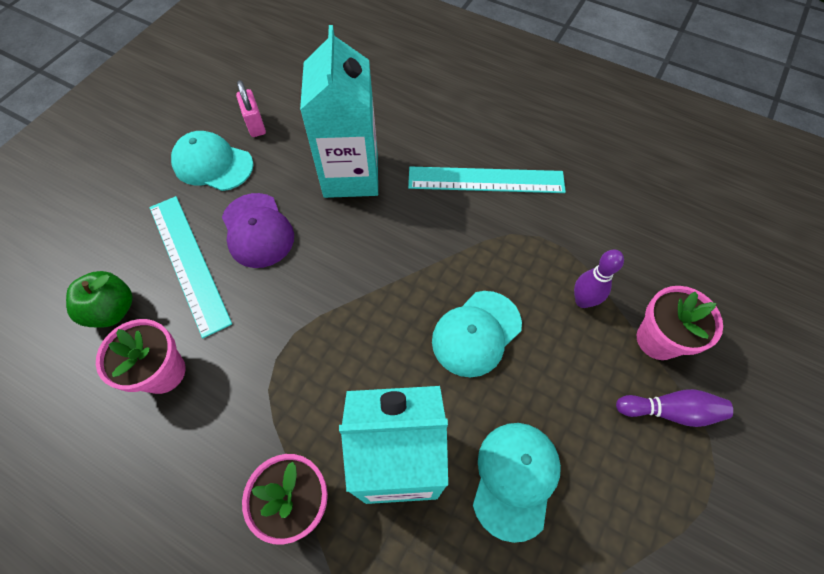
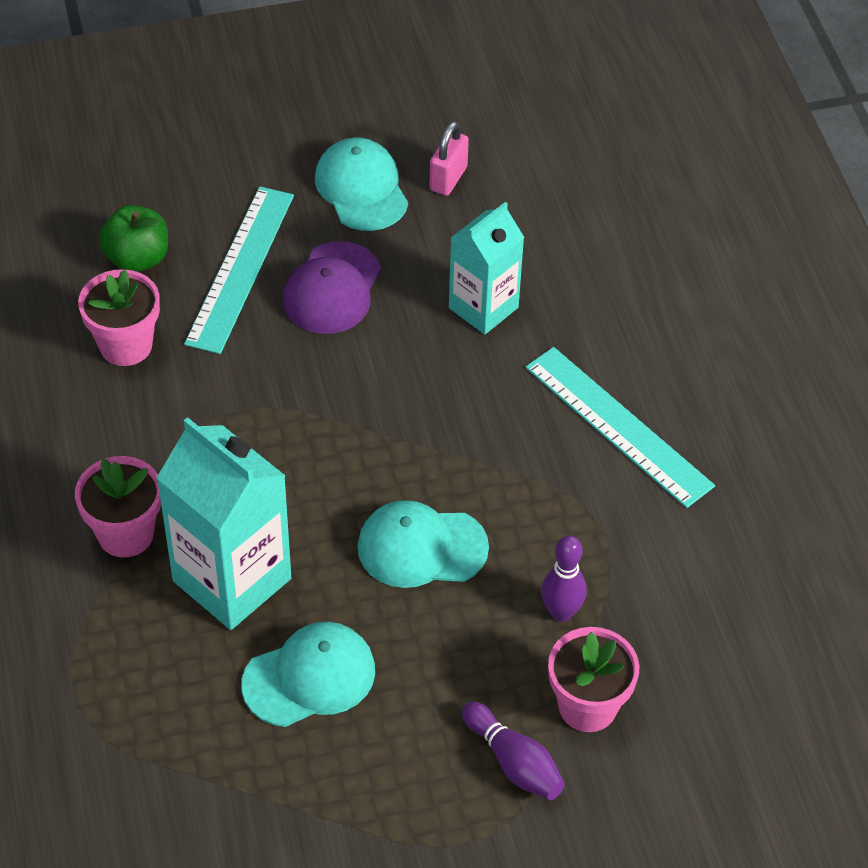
camera: 45 degrees right, 10 degrees down
(351, 175) = (483, 308): turquoise carton -> turquoise carton, size x0.65

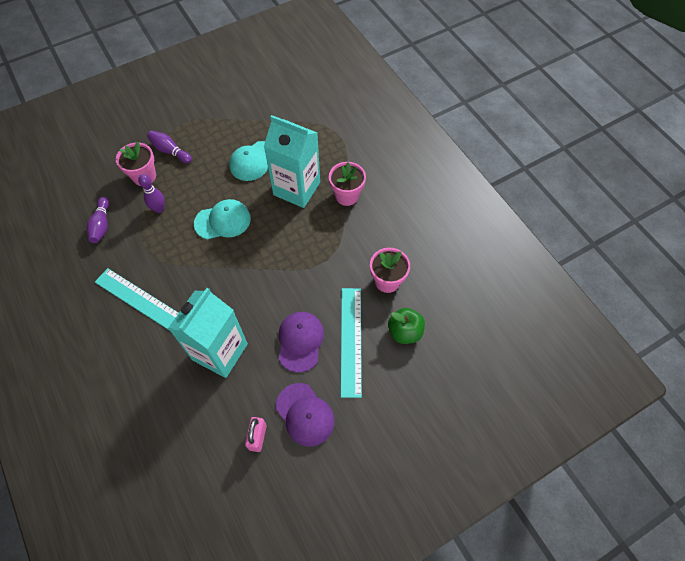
camera: 165 degrees right, 10 degrees up
(361, 188) = (305, 414): turquoise cap -> purple cap
(483, 308) = (220, 352): turquoise carton -> turquoise carton, size x1.54
(697, 607) = (102, 225): none -> purple bowling pin

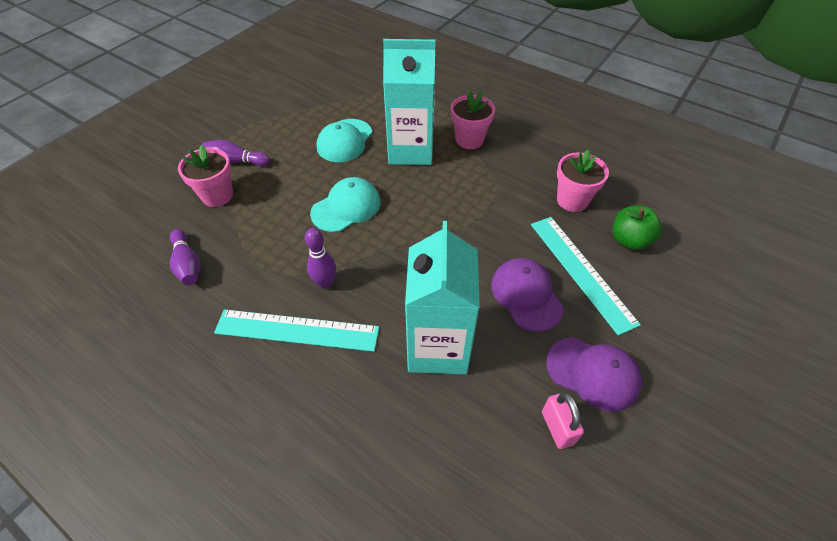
camera: 25 degrees left, 10 degrees down
(159, 209) = (257, 222): purple bowling pin -> purple bowling pin (325, 283)

